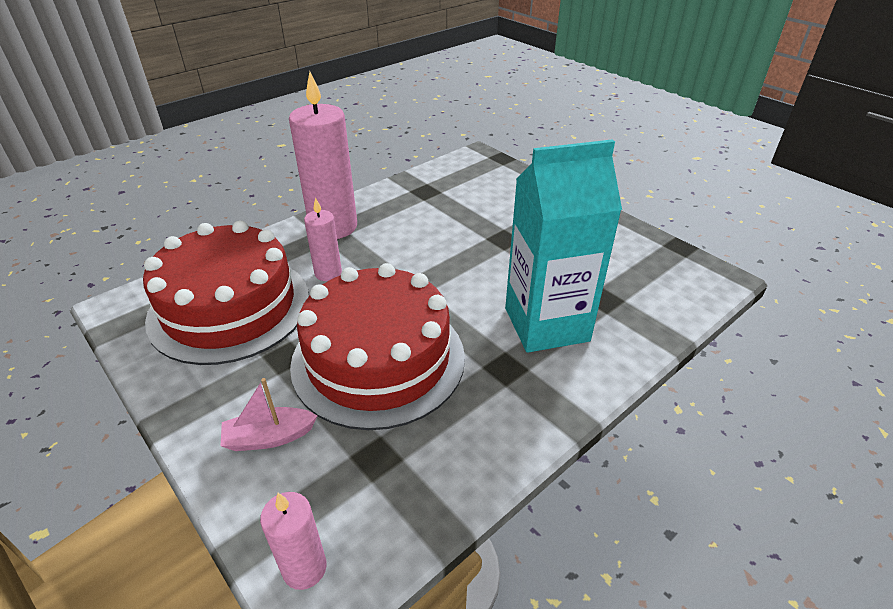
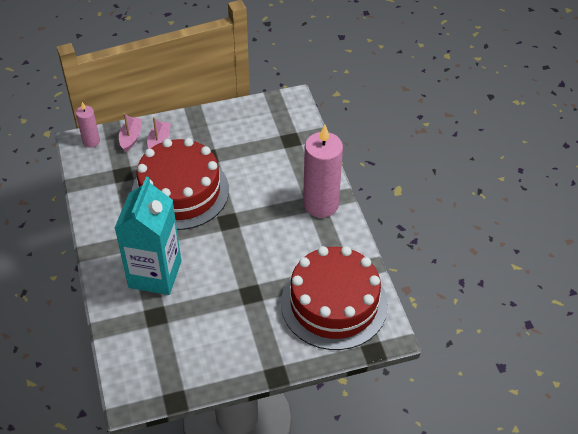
camera: 115 degrees right, 10 degrees up
(229, 307) = (262, 142): red cake -> red cake (334, 303)
(270, 492) = (131, 138): none -> pink boat
(328, 273) = (268, 189): pink candle -> none

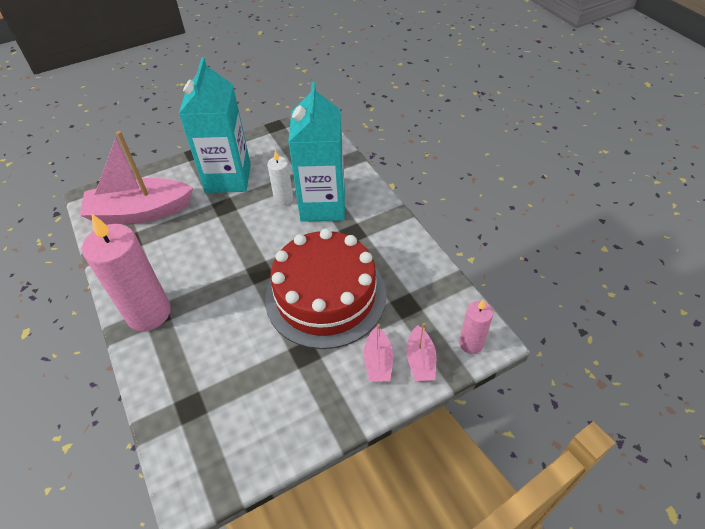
camera: 170 degrees right, 0 degrees up
(190, 290) = (283, 199): none -> white candle
(242, 328) = (228, 178): none -> turquoise carton
(334, 303) = (140, 212): red cake -> pink boat

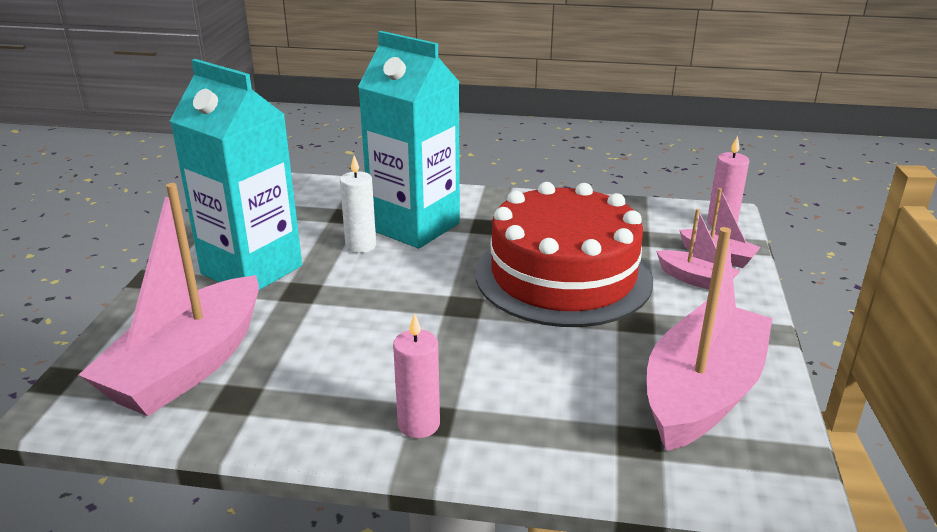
camera: 55 degrees left, 20 degrees down
(148, 313) = (419, 424): pink candle -> pink candle, size x0.51
(251, 418) = (702, 393): none -> pink boat

